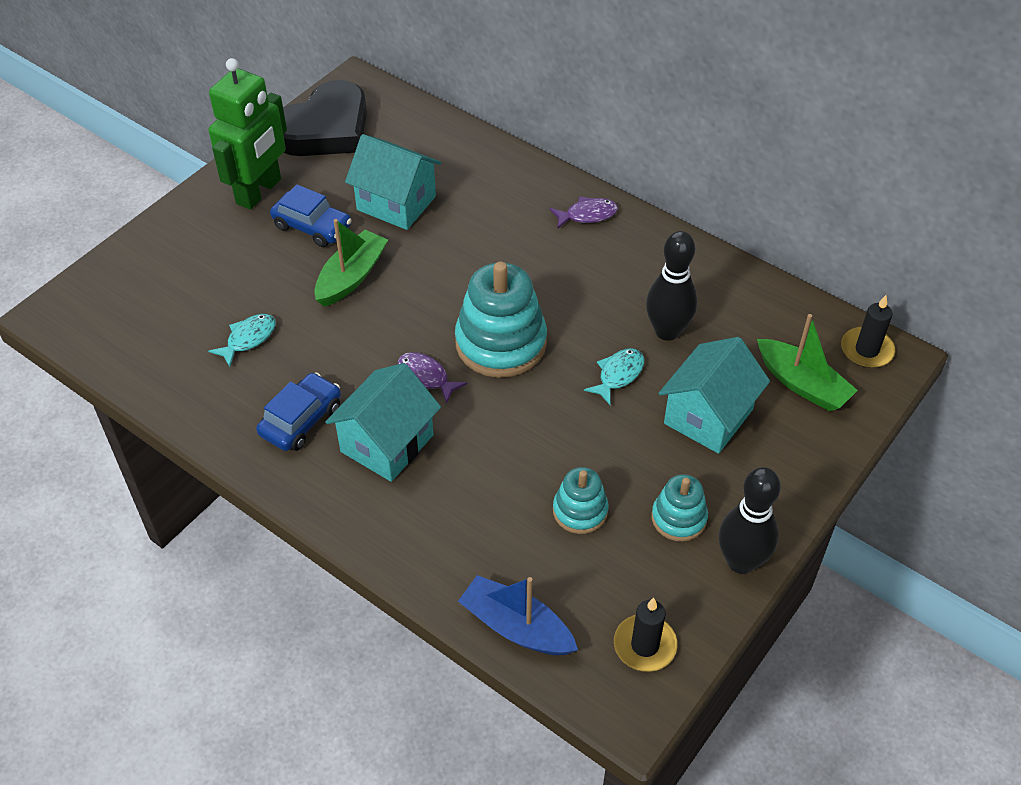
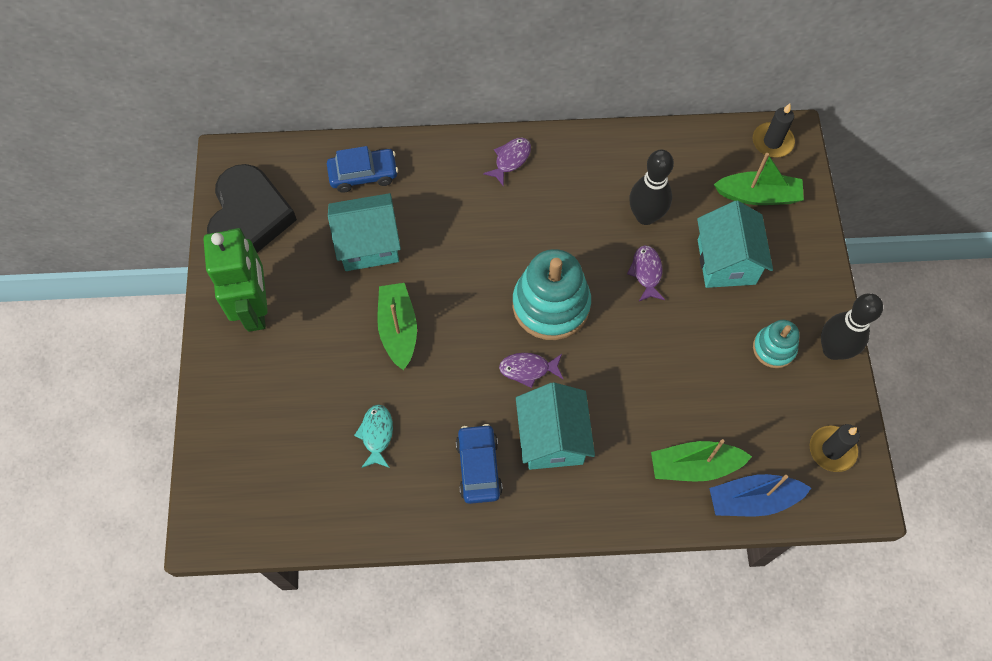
camera: 40 degrees left, 15 degrees up
(312, 226) = (327, 309): blue car -> blue car (363, 174)
(491, 557) = (694, 466): none -> green boat
(580, 511) = (714, 390): turquoise stacking toy -> none
(618, 375) = (646, 272): turquoise fish -> purple fish

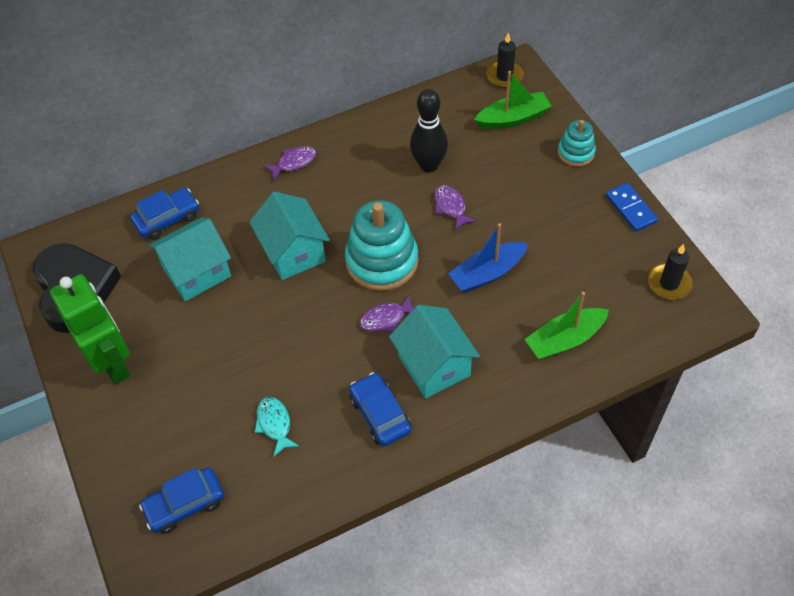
camera: 20 degrees left, 10 degrees down
(264, 479) = (185, 504): none -> blue car
(398, 329) = (255, 330): green boat -> none
(510, 160) = (294, 163): purple fish -> purple fish turned 45 degrees clockwise
(726, 262) = (512, 175): turquoise house -> turquoise house (293, 252)
(753, 499) = (626, 346): blue boat -> blue boat (487, 273)
(774, 348) = (583, 225): turquoise stacking toy -> turquoise stacking toy (576, 153)
(833, 350) = (630, 209): black bowling pin -> blue domino

